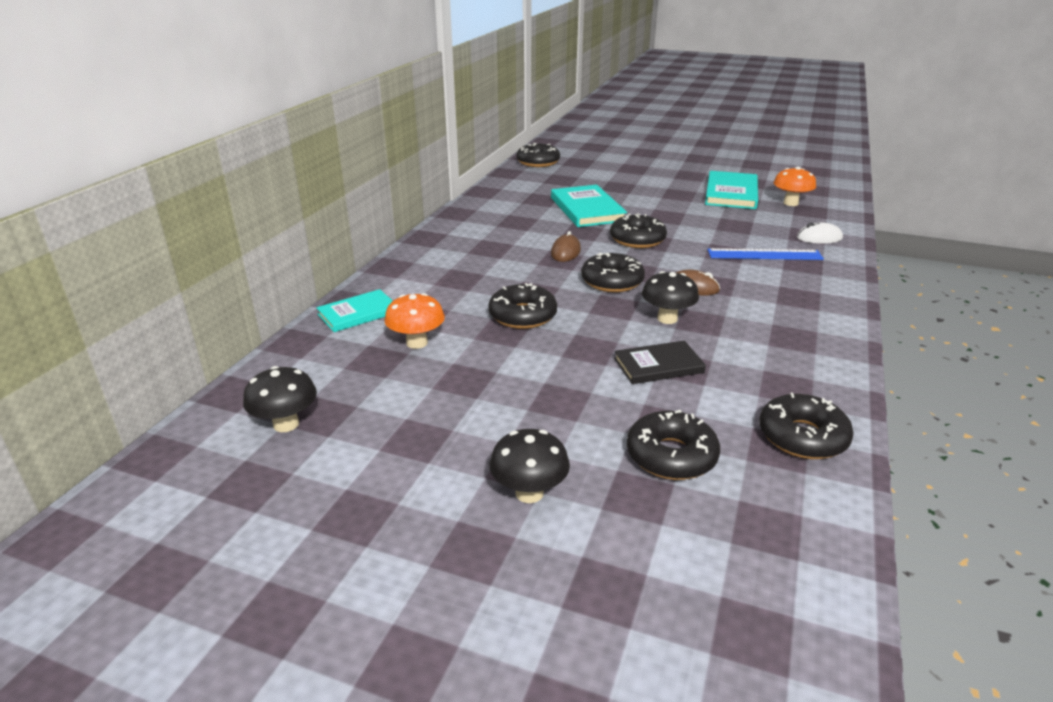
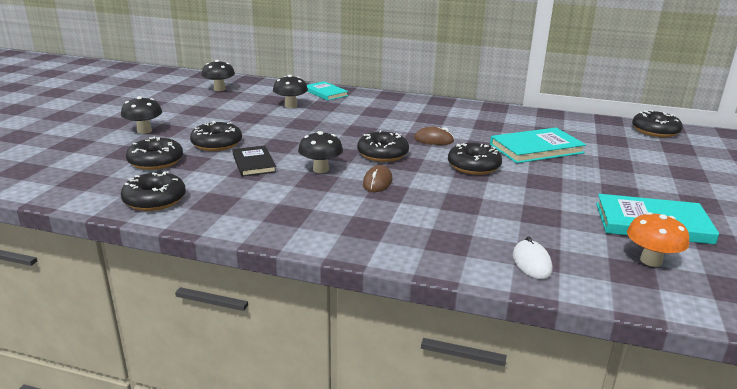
camera: 85 degrees right, 5 degrees down
(417, 343) = (291, 106): orange mushroom -> black mushroom
(522, 315) = (324, 128): black donut -> black donut (217, 144)
(764, 254) = (464, 222): blue ruler -> none

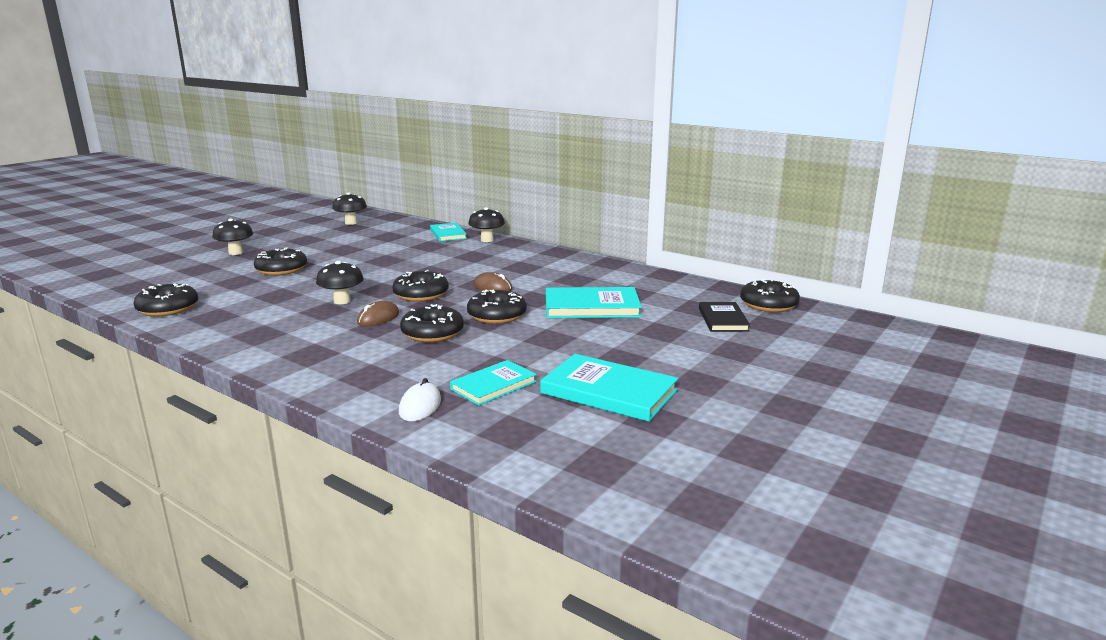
camera: 20 degrees right, 5 degrees down
(156, 161) = (211, 278): black donut -> black donut (432, 333)
(254, 163) = (290, 289): black book -> black book (723, 319)
(291, 106) = (396, 243): black mushroom -> black mushroom (487, 240)
(561, 232) = (493, 385): none -> turquoise book
(651, 261) = (548, 424): orange mushroom -> none

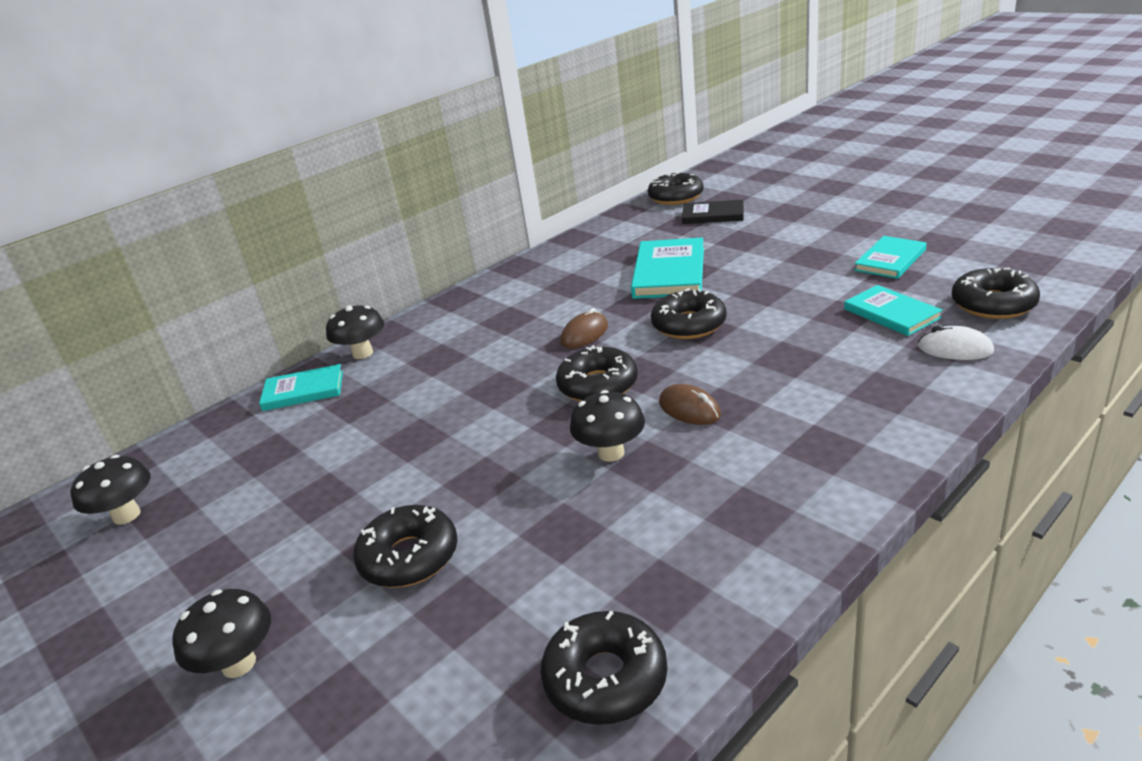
camera: 75 degrees left, 10 degrees up
(432, 333) = (745, 362): black donut -> black donut (993, 304)
(609, 392) = (890, 260): turquoise book -> turquoise book, size x0.64

